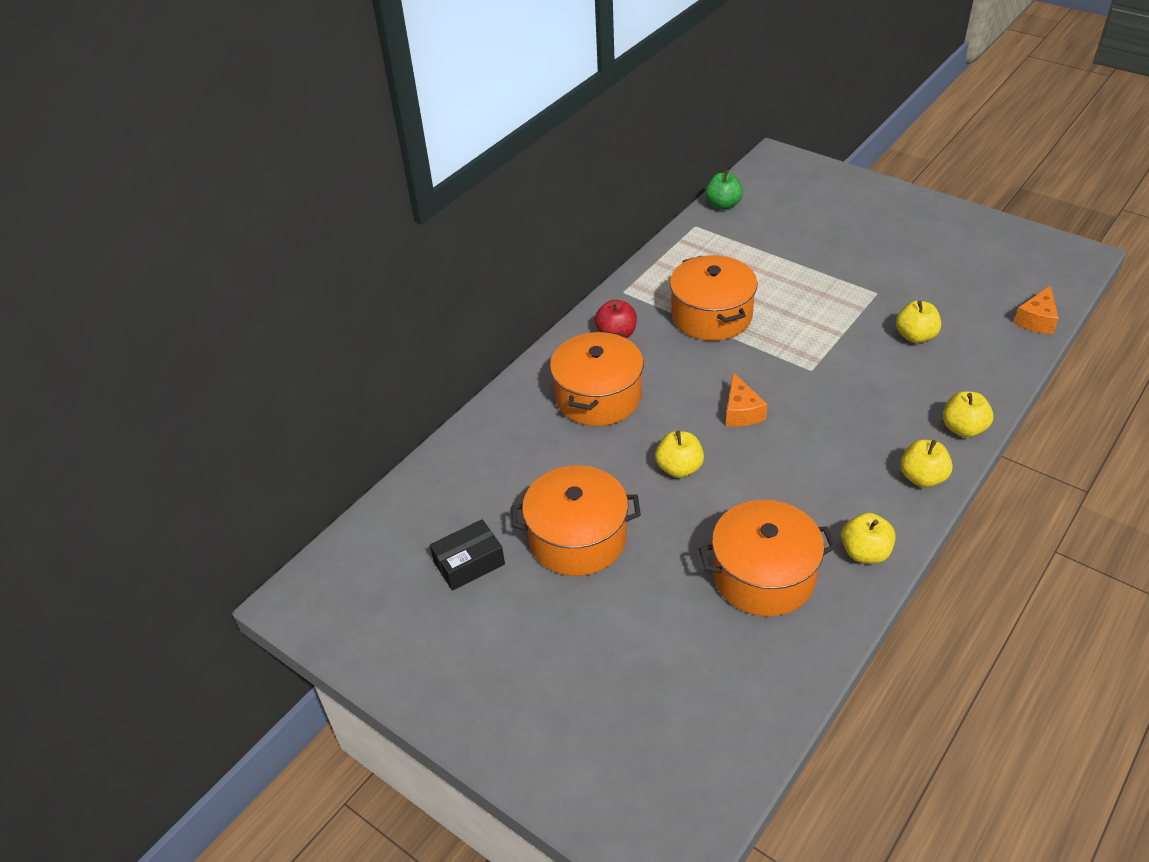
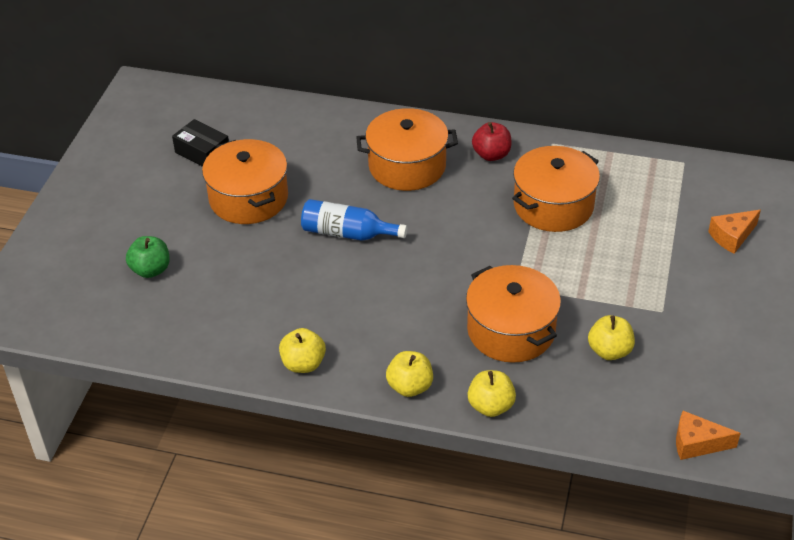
camera: 65 degrees right, 0 degrees up
(679, 468) = (347, 233): yellow apple -> blue bottle
(723, 204) = (733, 172): green apple -> green apple (151, 270)
(741, 412) = (434, 254): orange cheese -> orange cheese (732, 237)
(763, 576) = (253, 308): orange pot -> orange pot (511, 330)

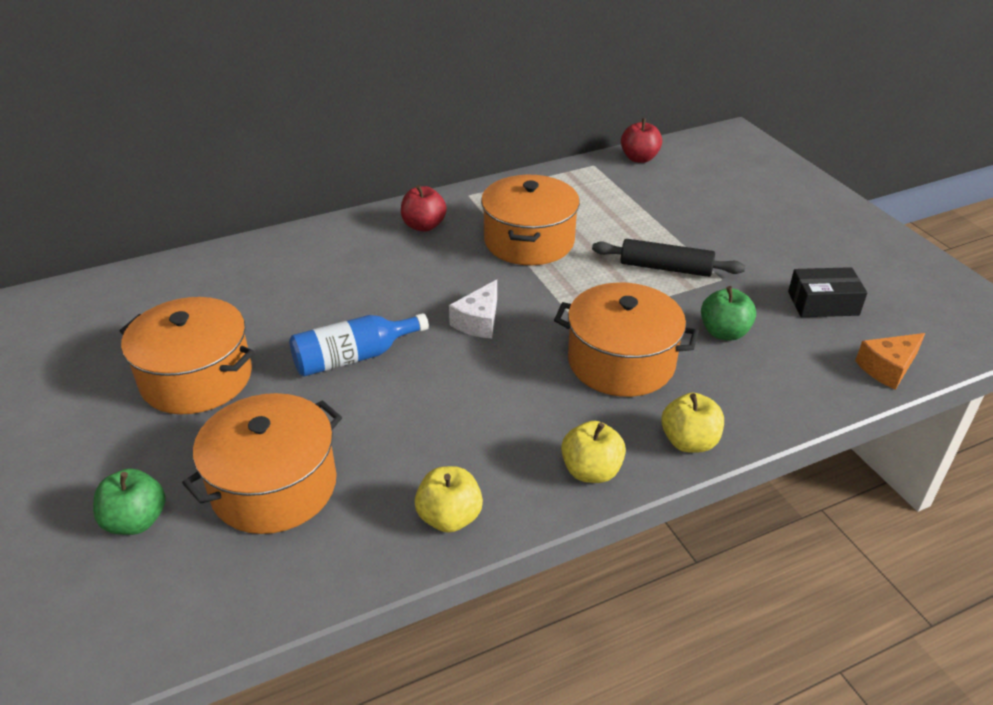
camera: 40 degrees left, 5 degrees down
(202, 152) = (87, 358): black box -> black box (823, 303)
(407, 166) = (350, 269): orange pot -> orange pot (274, 486)
(450, 250) = (478, 321): none -> white cheese
(609, 351) = (724, 332): yellow apple -> green apple
(629, 280) = (665, 268): none -> black rolling pin
(731, 174) = (639, 158): none -> red apple
(732, 237) = (698, 200): orange cheese -> none

